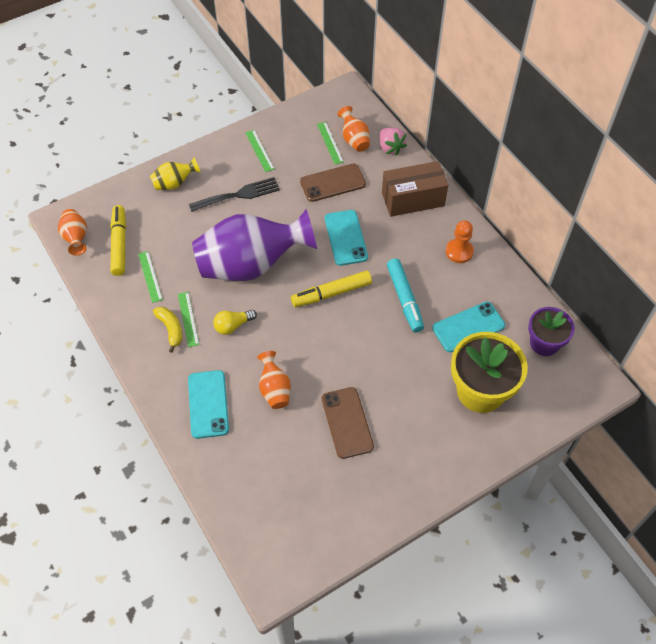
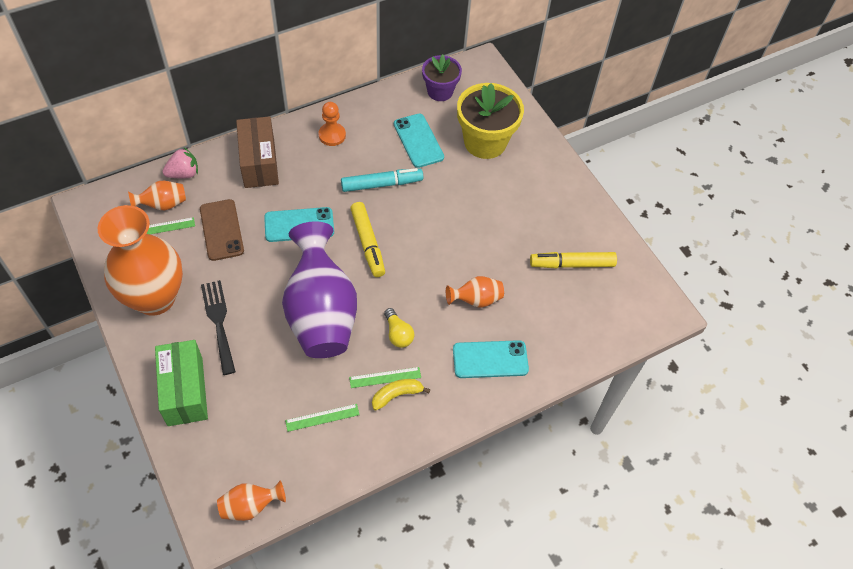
camera: 90 degrees left, 0 degrees up
(119, 244) = (269, 453): yellow marker -> yellow marker (572, 264)
(175, 183) = (185, 391): yellow vase -> green box
(259, 150) = (155, 298): green ruler -> orange vase
(347, 422) = (513, 243): brown phone -> none

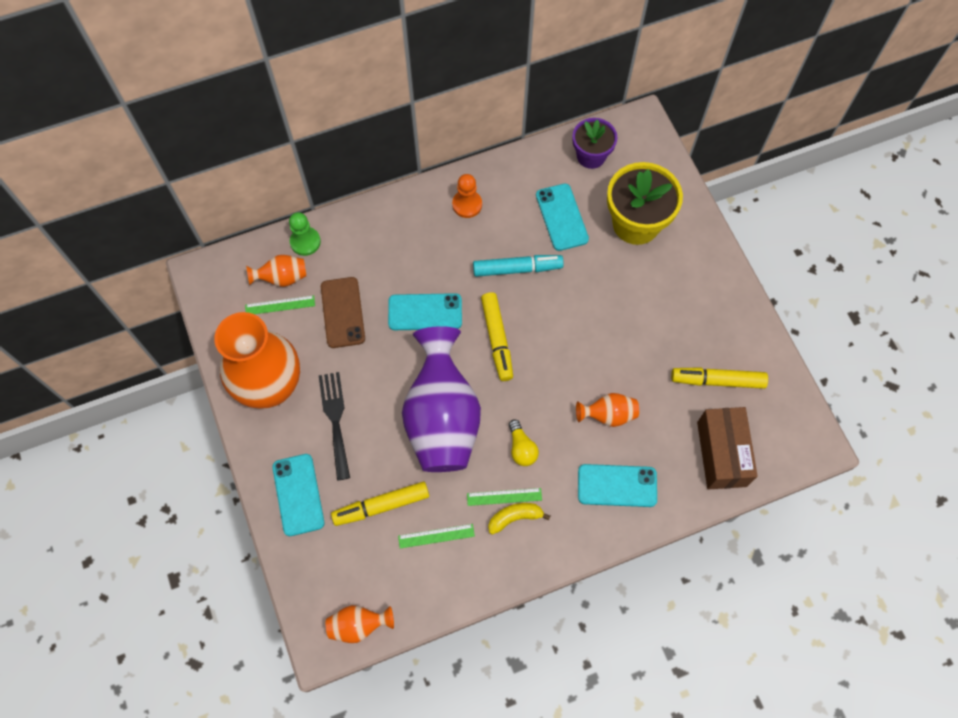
camera: 10 degrees right, 10 degrees up
(183, 173) = (305, 242): pink strawberry -> green pawn
(185, 391) = (298, 494): green box -> turquoise phone
(259, 163) = (386, 234): brown box -> brown box (721, 454)
(267, 395) = (381, 506): none -> yellow marker

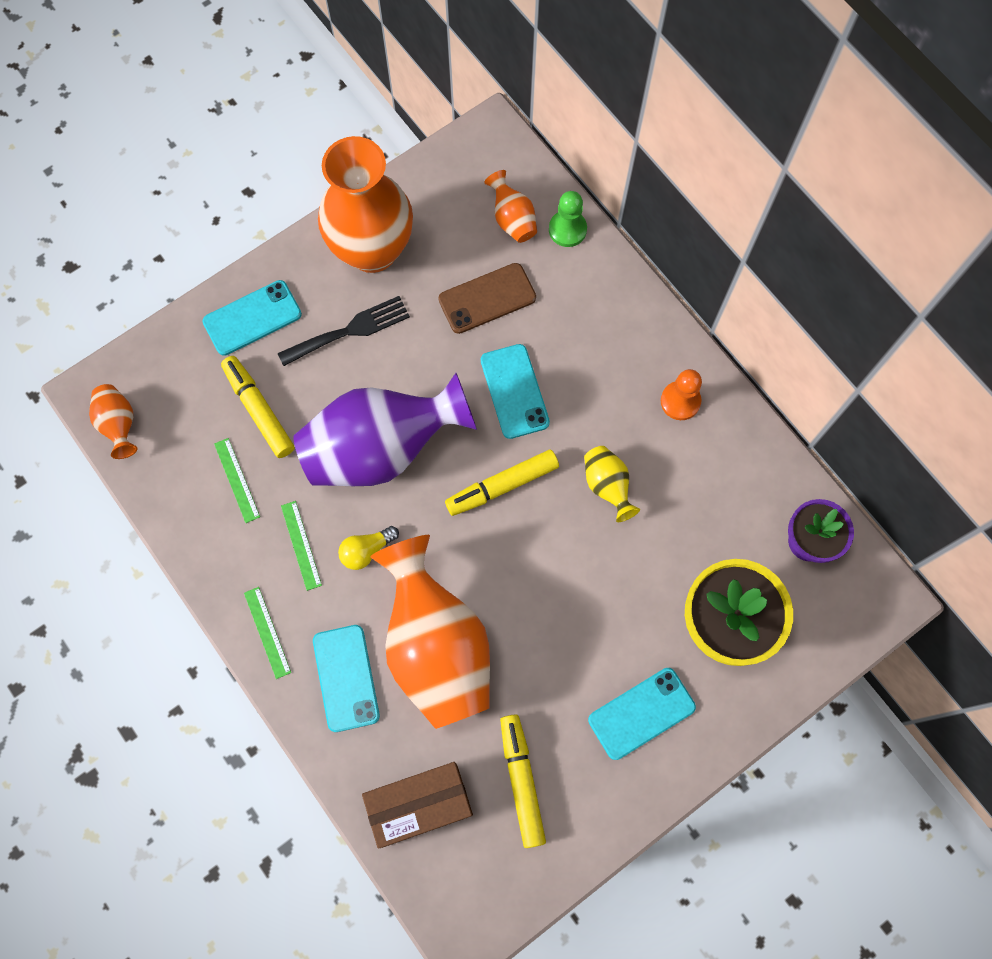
camera: 75 degrees right, 5 degrees up
(280, 305) = (476, 228): green ruler -> green ruler (267, 632)
(515, 517) = (278, 564): yellow banana -> none
(517, 269) = (607, 486): turquoise marker -> yellow vase
(561, 217) = (700, 524): turquoise phone -> turquoise phone (641, 713)
(608, 415) = (436, 646): orange vase -> orange vase, size x2.27

